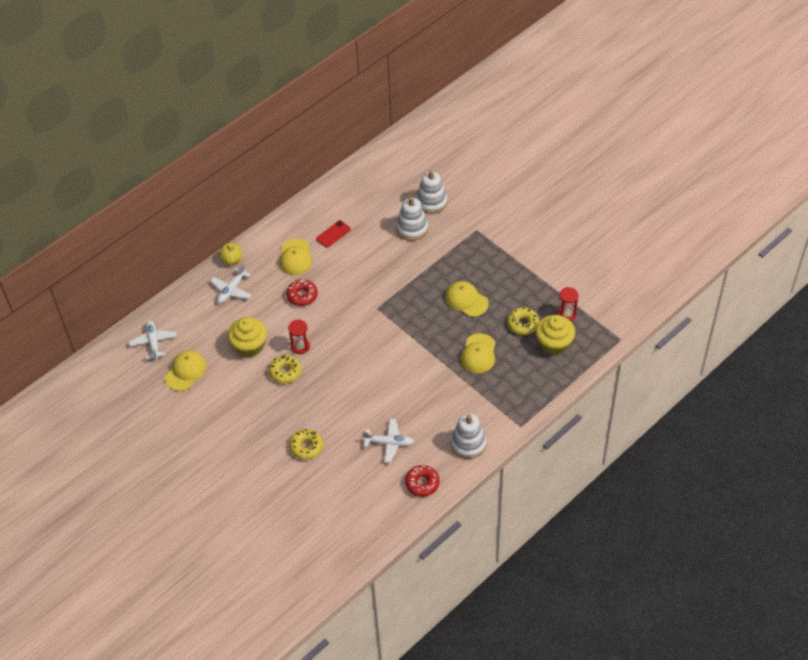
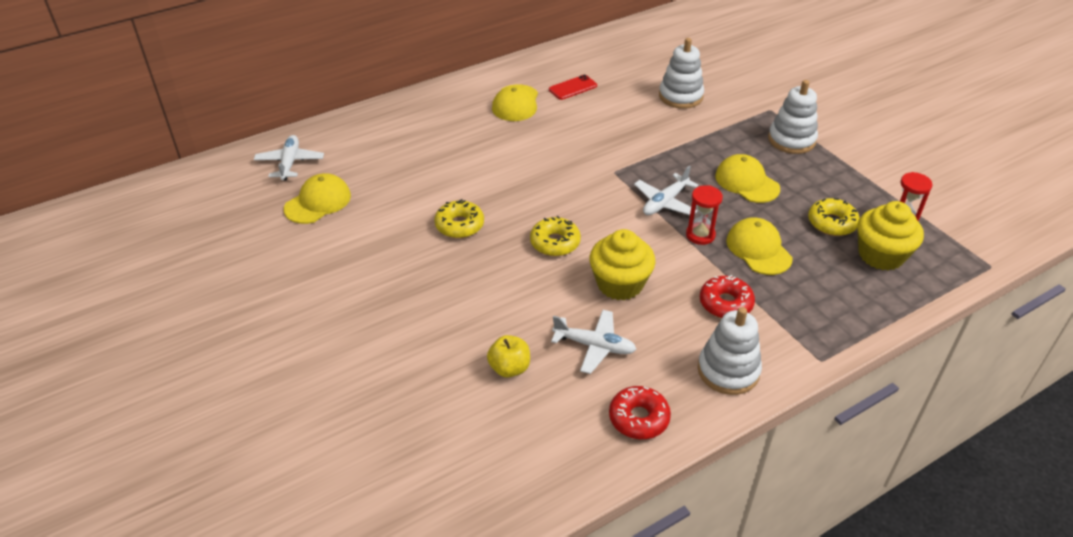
camera: 10 degrees right, 10 degrees down
(232, 260) = (431, 94): yellow apple -> yellow apple (509, 368)
(232, 290) = (419, 124): white plane -> white plane (665, 202)
(249, 346) = (419, 187): yellow cupcake -> yellow cupcake (620, 284)
(300, 346) = (491, 199): red hourglass -> red hourglass (700, 235)
(302, 296) = (512, 143): red donut -> red donut (725, 303)
(306, 447) = (459, 328): yellow donut -> yellow donut (555, 243)
(431, 202) = (711, 74): white stacking toy -> white stacking toy (791, 140)
(478, 354) = (758, 249): yellow cap -> yellow cap turned 135 degrees clockwise

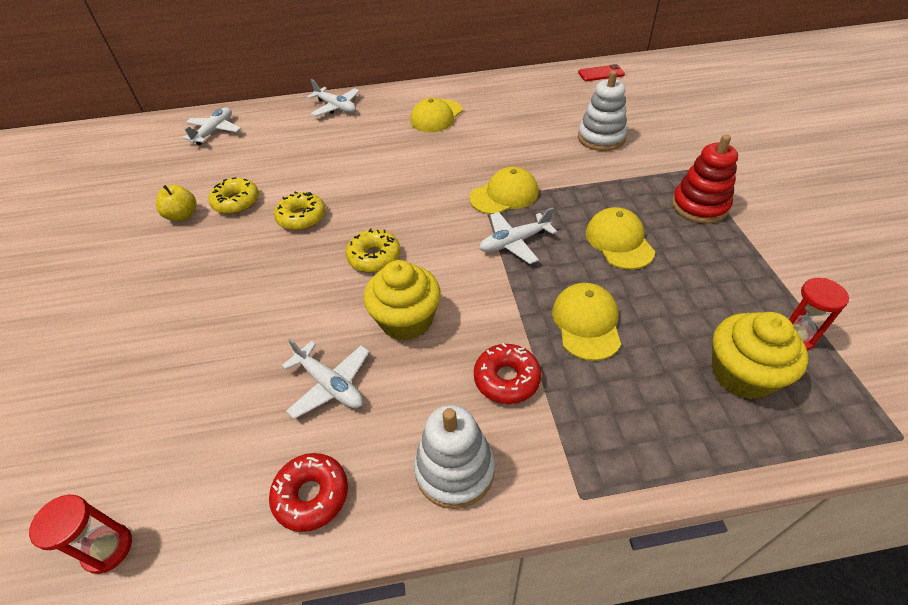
camera: 25 degrees right, 5 degrees up
(318, 202) = (207, 169): yellow cap -> yellow cap (504, 195)
(404, 113) = (336, 107): none -> white plane
(509, 368) = (230, 382): yellow apple -> yellow apple (182, 216)
(573, 88) = (499, 111): red phone -> red phone (601, 73)
(700, 235) = (529, 288): red hourglass -> red hourglass (108, 549)
(791, 140) = (699, 206): white stacking toy -> red stacking toy
(831, 223) = (696, 315): yellow donut -> yellow donut (236, 202)

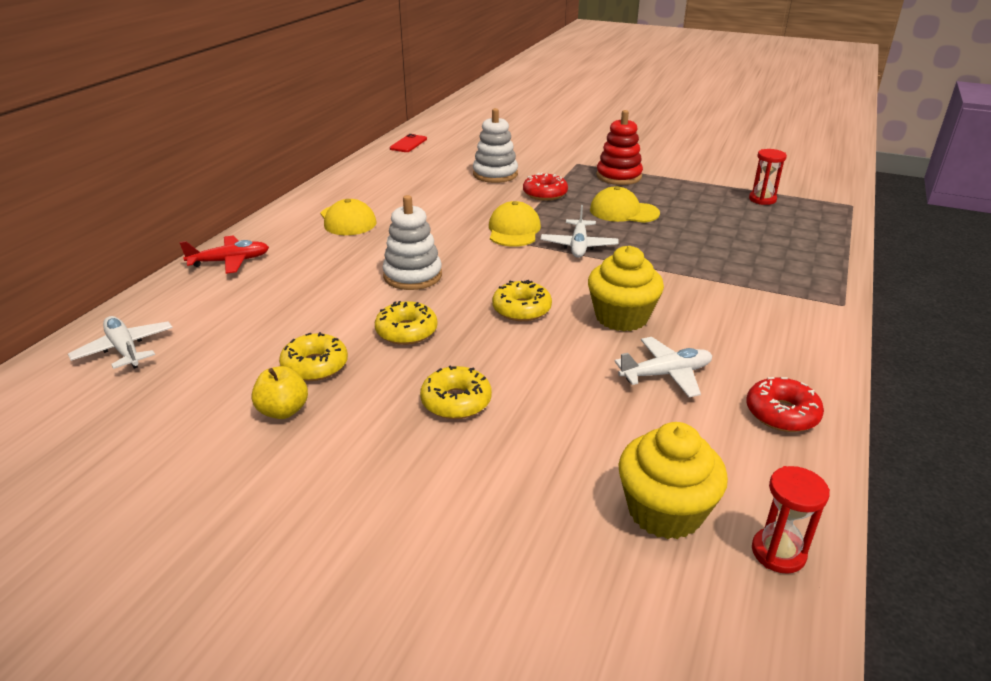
camera: 60 degrees left, 15 degrees down
(228, 281) = (456, 401): none -> yellow donut
(336, 107) = (230, 261): white plane -> red plane
(454, 469) = (794, 342): white stacking toy -> white stacking toy (412, 276)
(506, 379) = (723, 296): red donut -> red donut (545, 194)
(586, 323) = (694, 250): yellow cap -> none
(742, 374) = (780, 223): yellow cupcake -> yellow cupcake (665, 511)

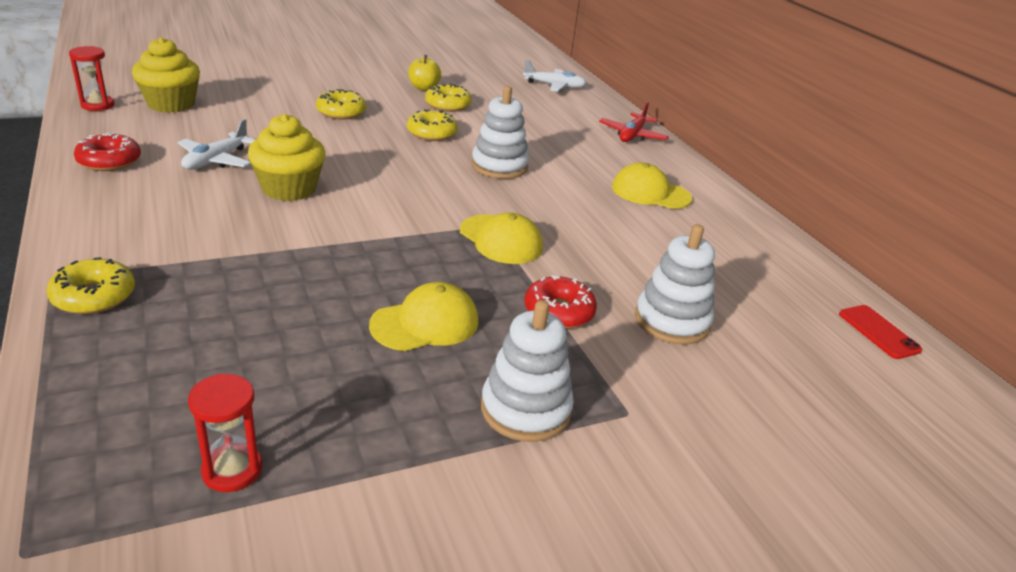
camera: 130 degrees right, 0 degrees up
(521, 309) = (377, 169): yellow donut -> yellow donut (94, 296)
(578, 246) = (412, 246): white plane -> none
(618, 176) = (525, 409): red stacking toy -> white stacking toy

